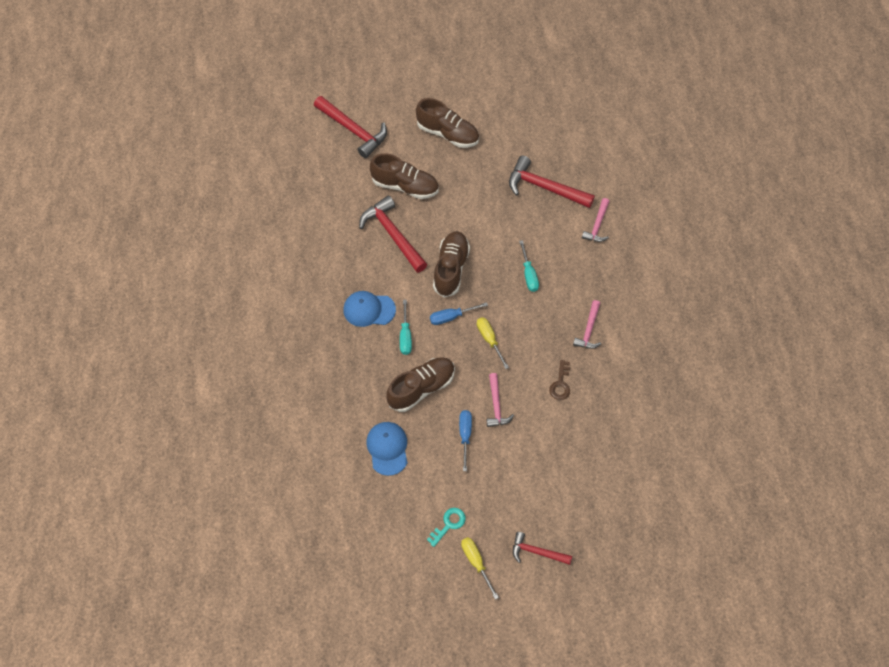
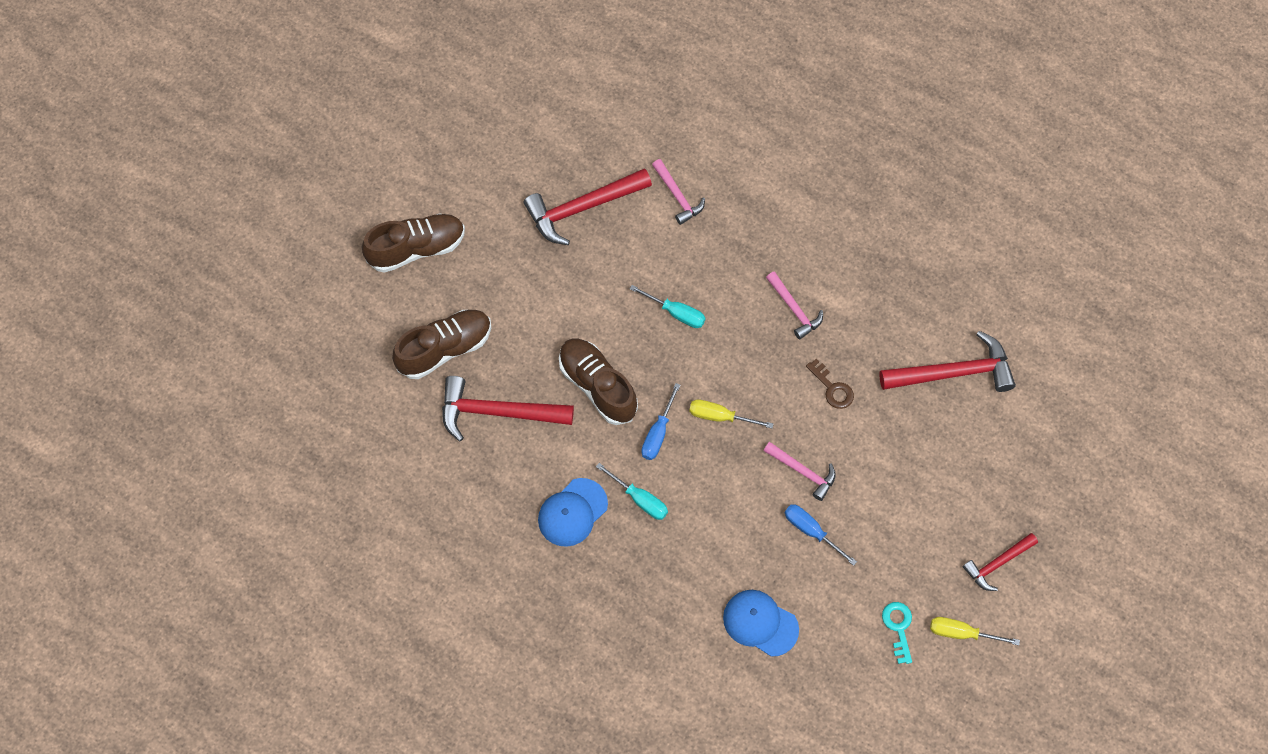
camera: 50 degrees left, 5 degrees up
(353, 130) = (314, 345): red hammer -> red hammer (954, 372)
(421, 388) = (718, 532): brown shoe -> none

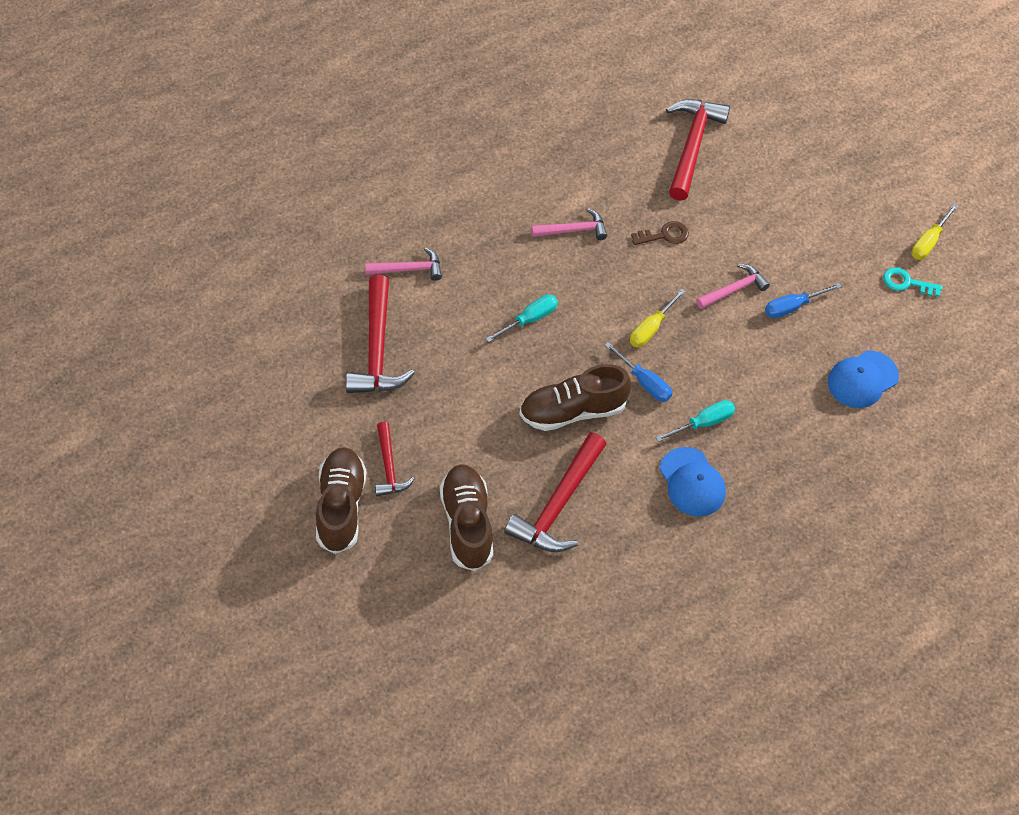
camera: 70 degrees left, 10 degrees down
(997, 563) = (878, 192): red hammer -> red hammer (389, 467)

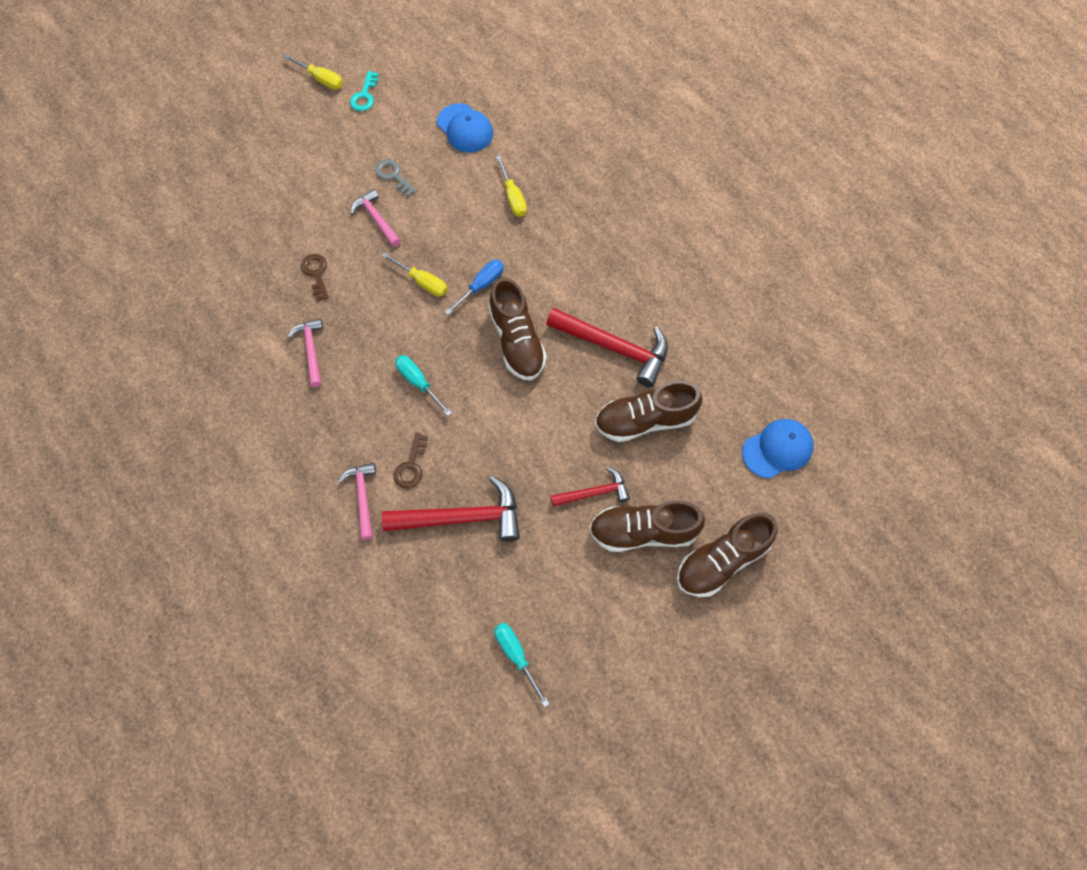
camera: 90 degrees left, 10 degrees up
(298, 577) = (721, 561): none -> brown shoe
(436, 309) = (411, 466): none -> brown key
(692, 146) = (208, 253): red hammer -> none
(692, 482) = (579, 248): blue cap -> blue cap (777, 449)
(703, 423) = (519, 240): turquoise screwdriver -> turquoise screwdriver (516, 655)
(763, 421) = (513, 197): none -> yellow screwdriver
(792, 307) = (393, 176): blue screwdriver -> grey key

